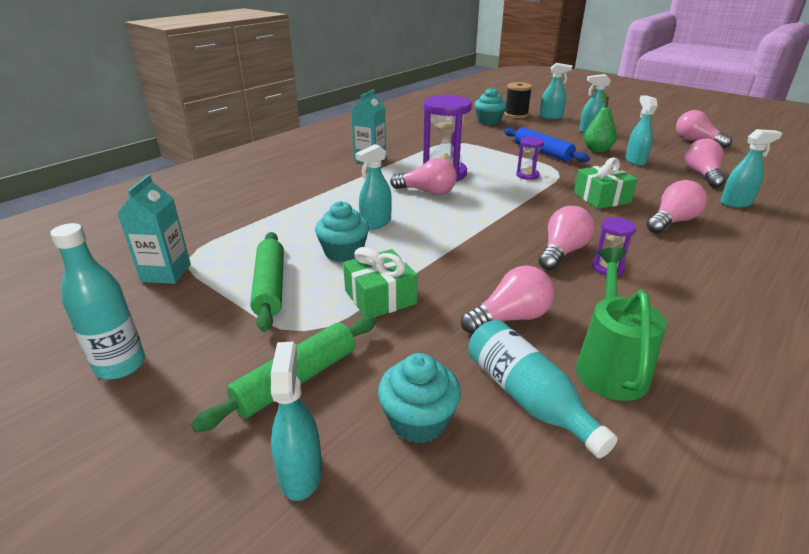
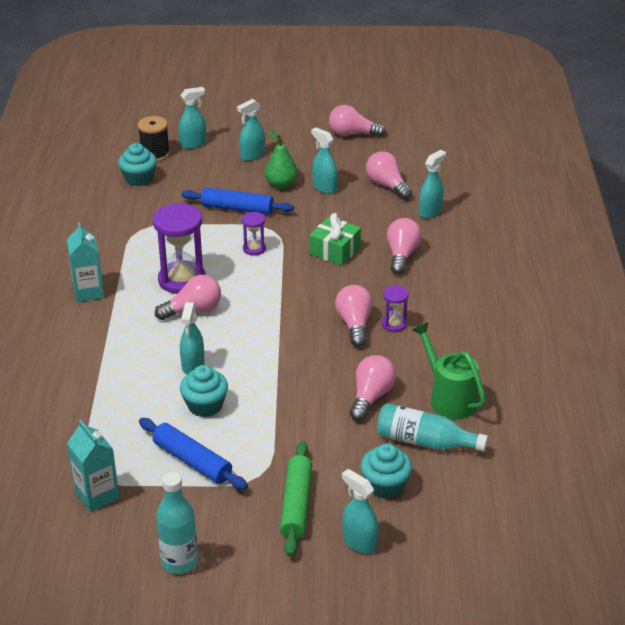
camera: 40 degrees left, 5 degrees up
(270, 286) = (192, 461): green rolling pin -> blue rolling pin
(380, 297) = (277, 427): green gift -> none

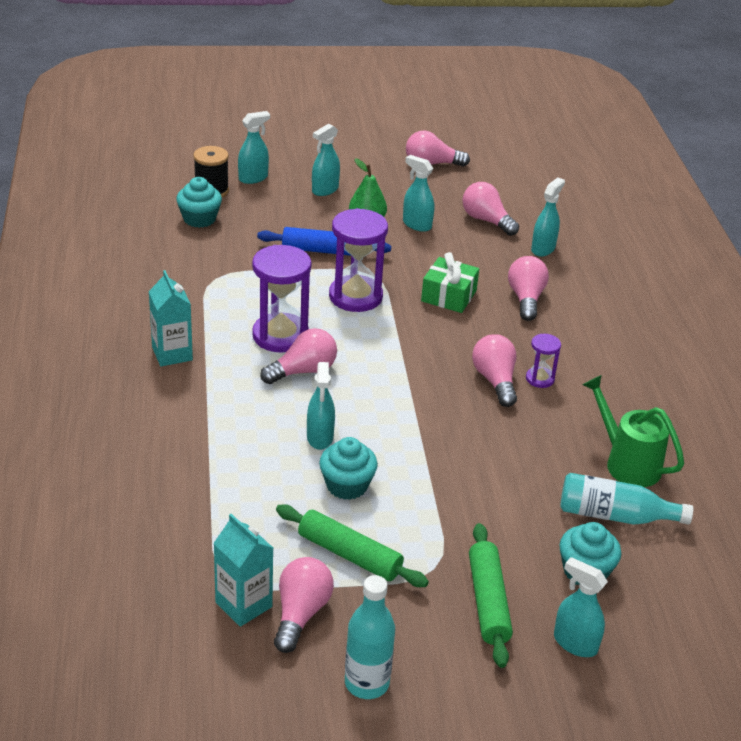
camera: 10 degrees left, 0 degrees up
(192, 461) = (349, 554): blue rolling pin -> green rolling pin
(254, 249) = (355, 296): purple hourglass -> purple hourglass, size x2.00
(371, 397) = (538, 465): pink light bulb -> pink light bulb (301, 613)

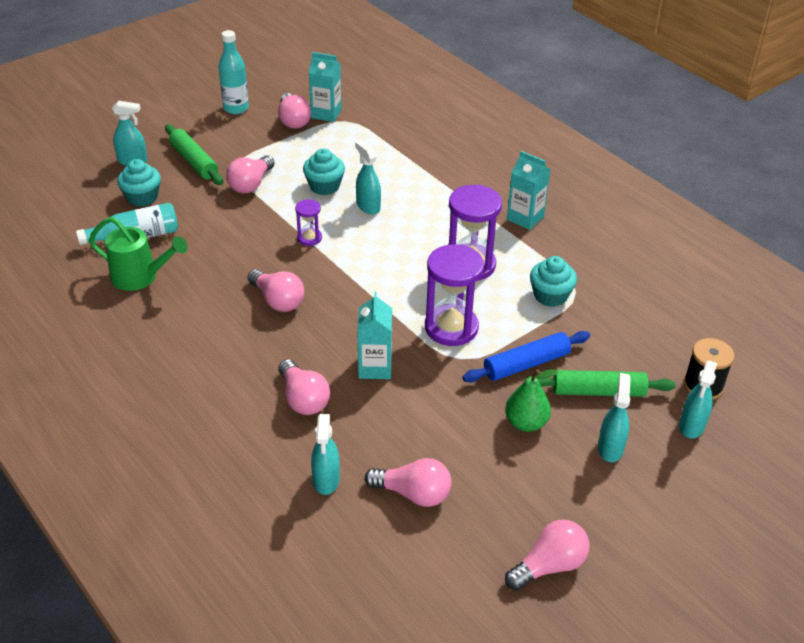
camera: 150 degrees right, 5 degrees up
(199, 219) = (666, 345): turquoise cupcake -> turquoise cupcake (550, 295)
(303, 371) = (425, 245): pink light bulb -> pink light bulb (251, 184)
(349, 554) = (291, 153): green rolling pin -> green rolling pin (598, 391)
(416, 224) = (477, 446): turquoise spray bottle -> none
(448, 296) = (375, 367): green gift -> turquoise carton
(540, 379) = (242, 318): purple hourglass -> purple hourglass (309, 238)

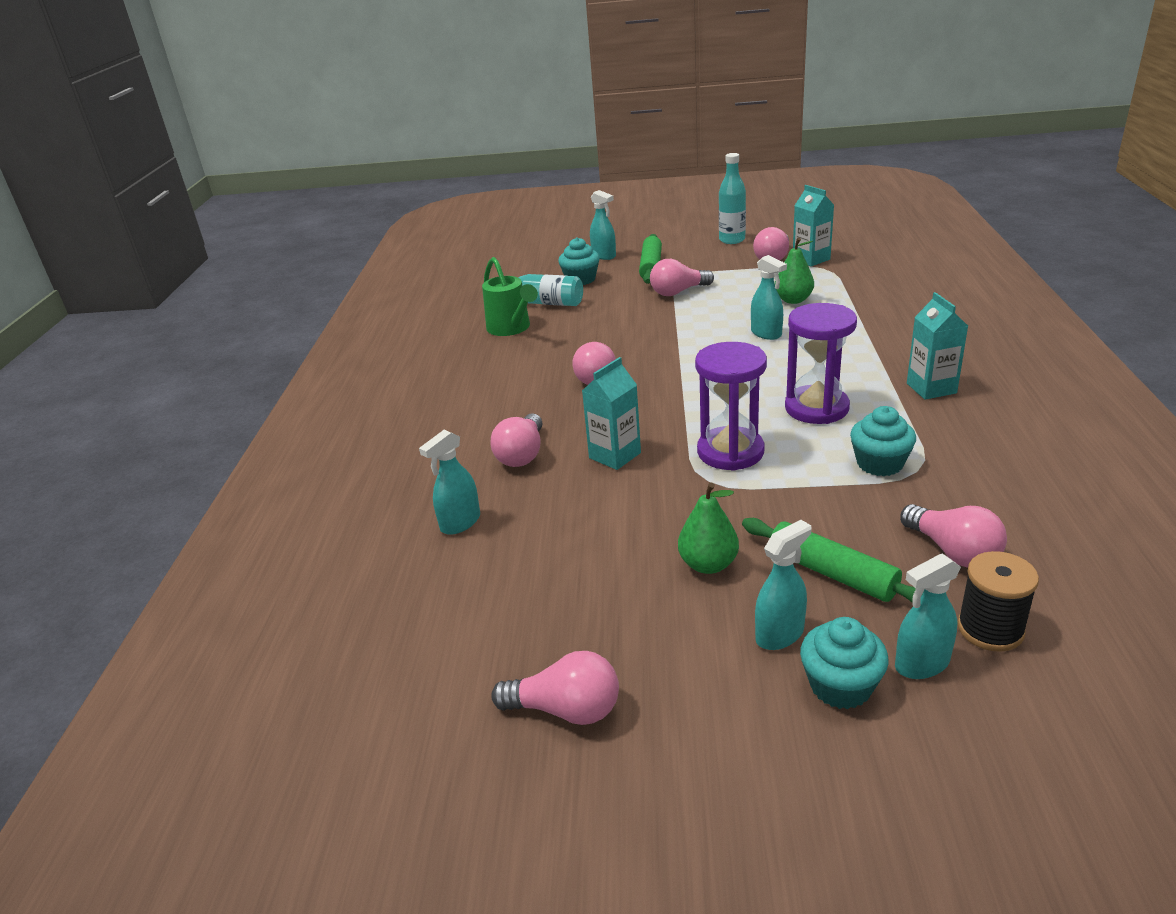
camera: 45 degrees right, 10 degrees down
(309, 238) = (680, 341): purple hourglass -> none
(324, 186) = (743, 309): turquoise cupcake -> turquoise cupcake (840, 686)
(355, 164) = (793, 300): none -> green pear
(368, 206) = (766, 333): turquoise spray bottle -> turquoise spray bottle turned 135 degrees clockwise
(413, 494) = (518, 571): pink light bulb -> pink light bulb (953, 552)
(526, 364) = (774, 513): blue rolling pin -> none

